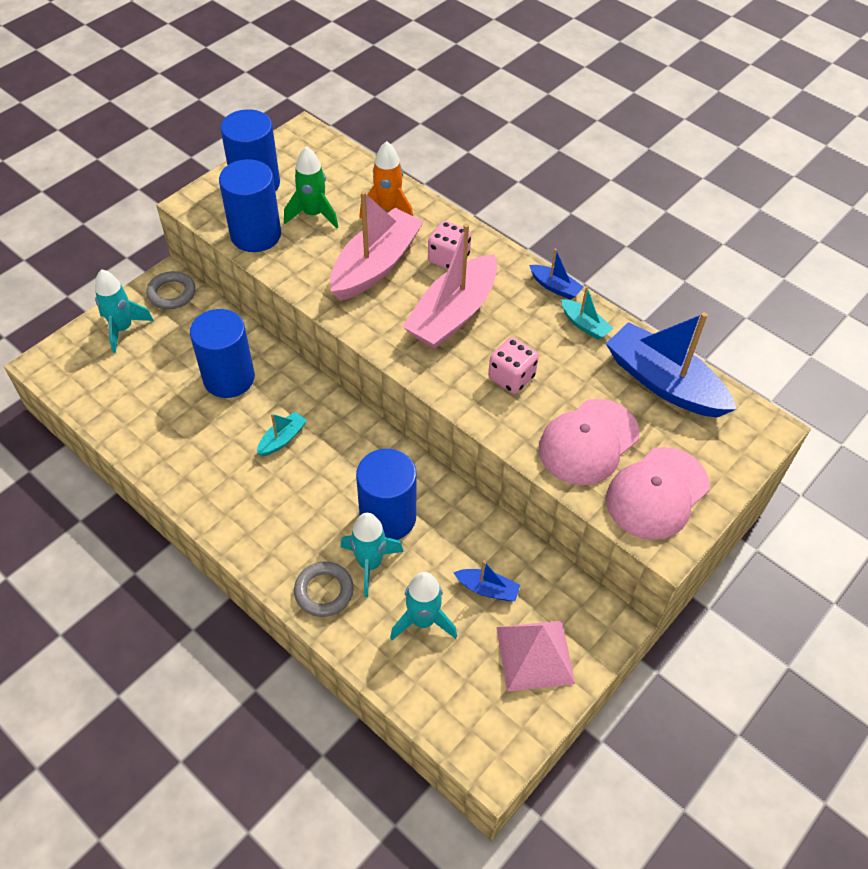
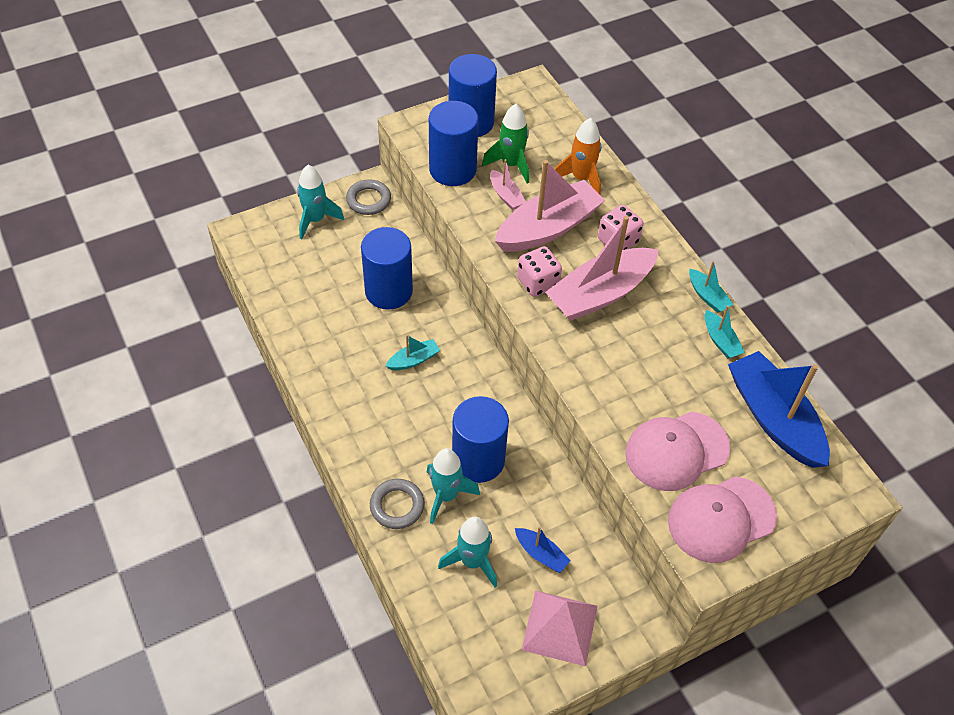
camera: 20 degrees right, 0 degrees up
(320, 246) = (506, 196): none -> pink boat
(511, 377) = (630, 369): pink dice -> pink dice (538, 282)
(555, 287) = (707, 296): blue boat -> turquoise boat

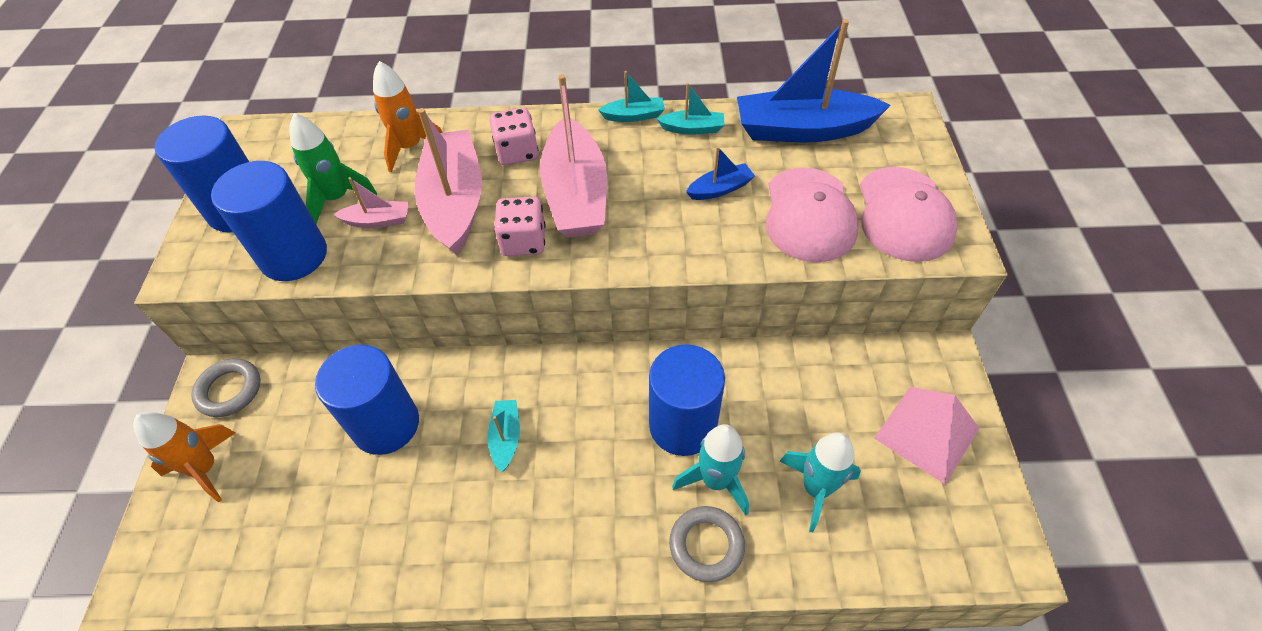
camera: 60 degrees left, 0 degrees up
(315, 220) = (205, 468): turquoise rocket -> orange rocket
(541, 554) = (830, 413): blue boat -> blue boat (720, 189)

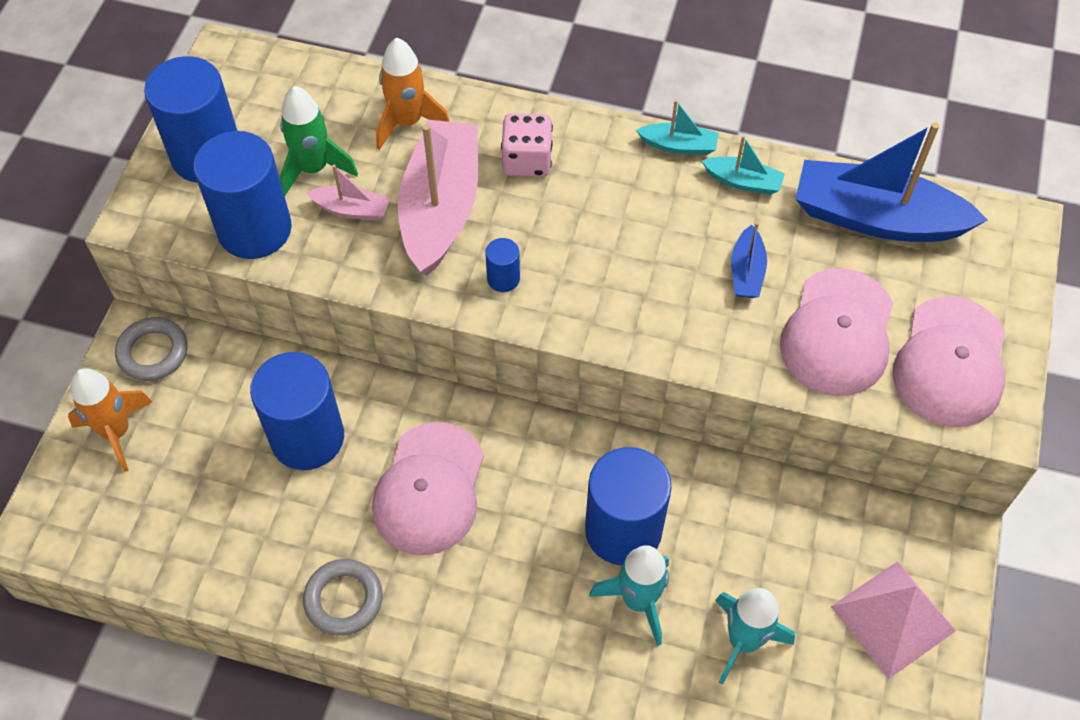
camera: 15 degrees right, 5 degrees up
(506, 438) = (429, 489): turquoise boat -> pink cap
(523, 242) = (503, 279): pink dice -> blue cylinder
(576, 194) = (578, 234): pink boat -> none
(706, 545) = (605, 663): grey ring -> grey ring (343, 599)
(720, 189) = (746, 271): blue boat -> blue boat turned 105 degrees clockwise

